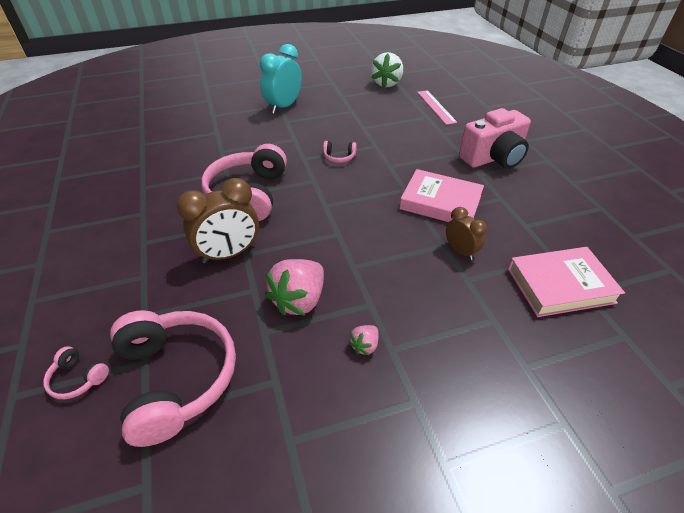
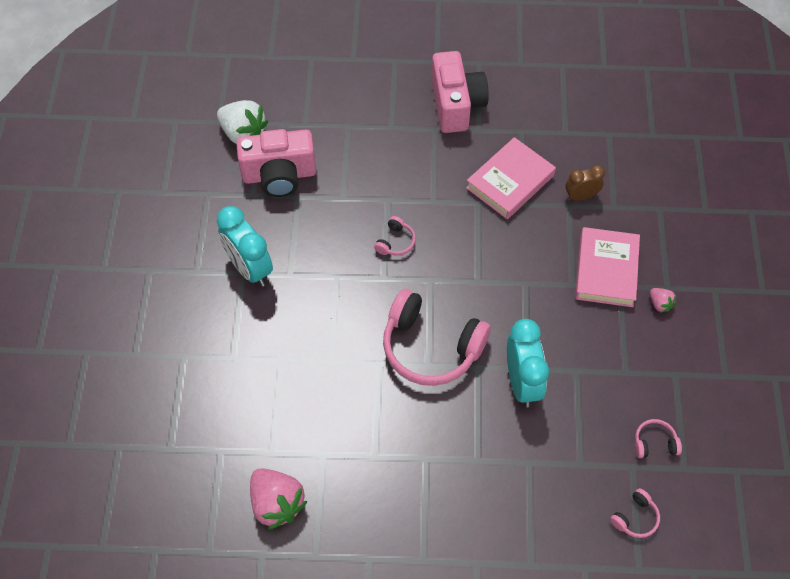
camera: 70 degrees left, 15 degrees up
(176, 378) = (654, 443): pink headphones -> pink headphones, size x0.43
(229, 254) = (522, 382): brown clock -> turquoise clock
(299, 300) = (599, 337): pink strawberry -> pink strawberry (277, 503)
(364, 101) = (279, 175): none -> pink camera
(436, 107) = (329, 107): pink ruler -> none
(560, 285) = (640, 148): pink book -> pink book (606, 270)

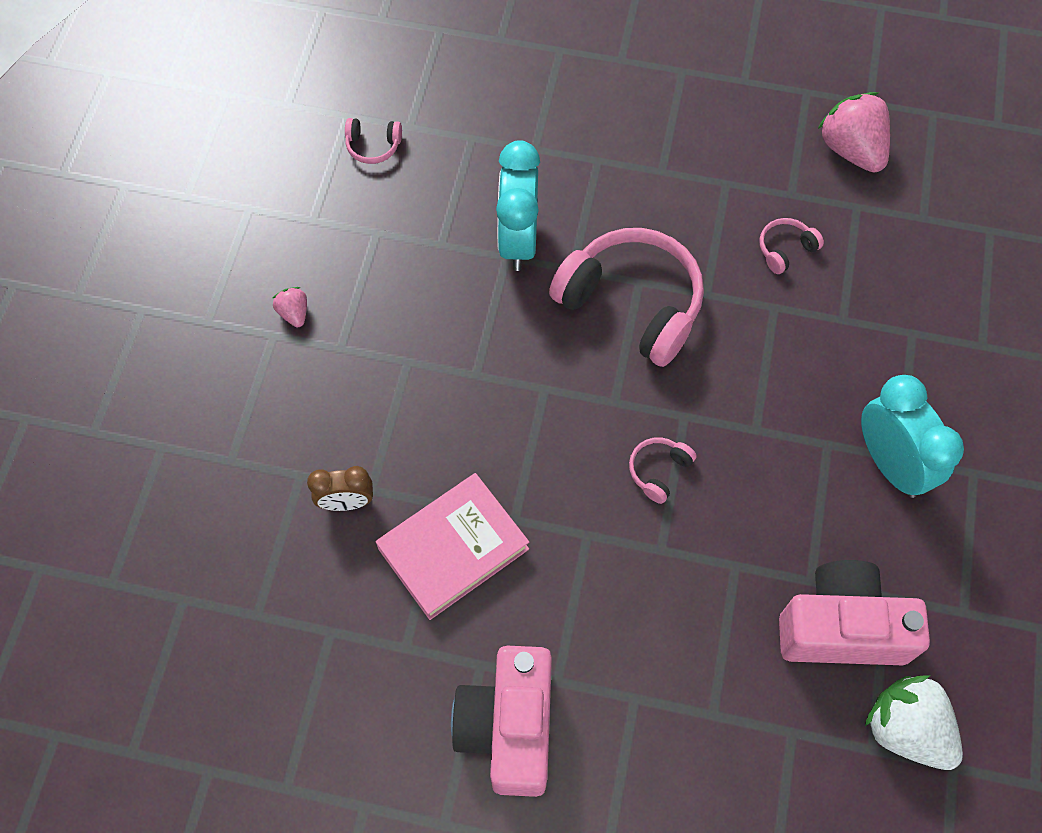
camera: 170 degrees left, 5 degrees up
(606, 270) = (351, 374): pink book -> none
(635, 518) = (427, 75): pink headphones -> pink headphones (785, 249)

